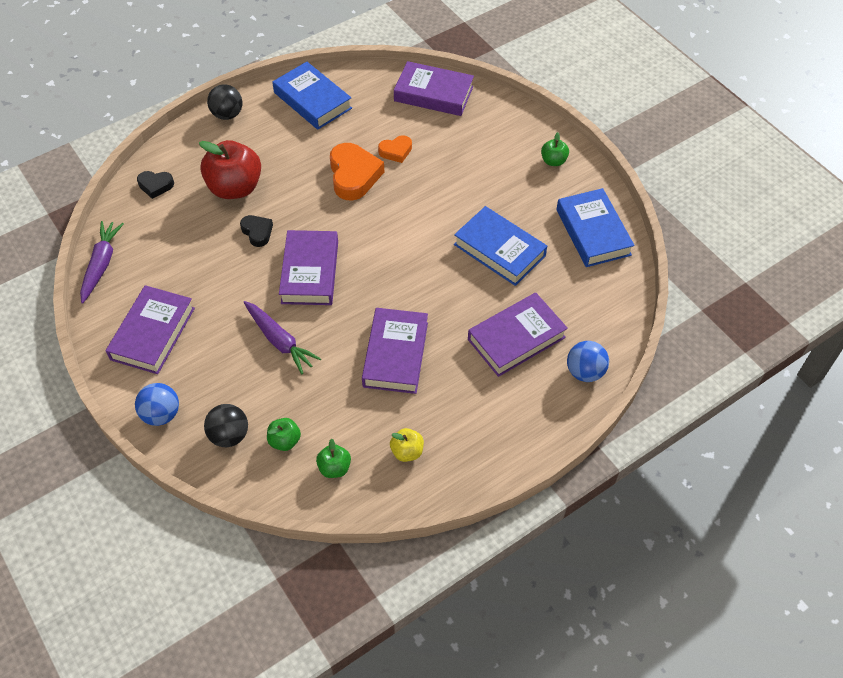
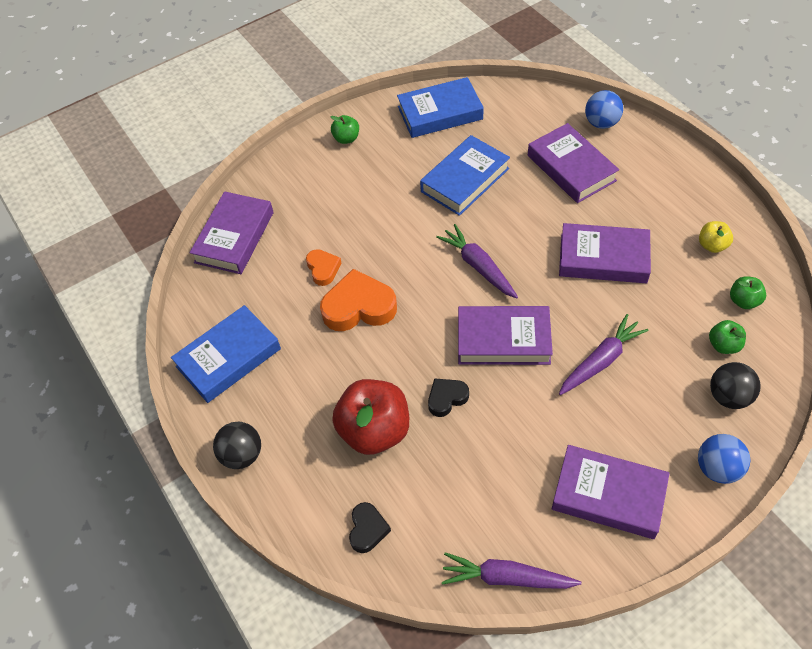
camera: 85 degrees left, 0 degrees up
(392, 257) = (478, 266): none -> purple carrot

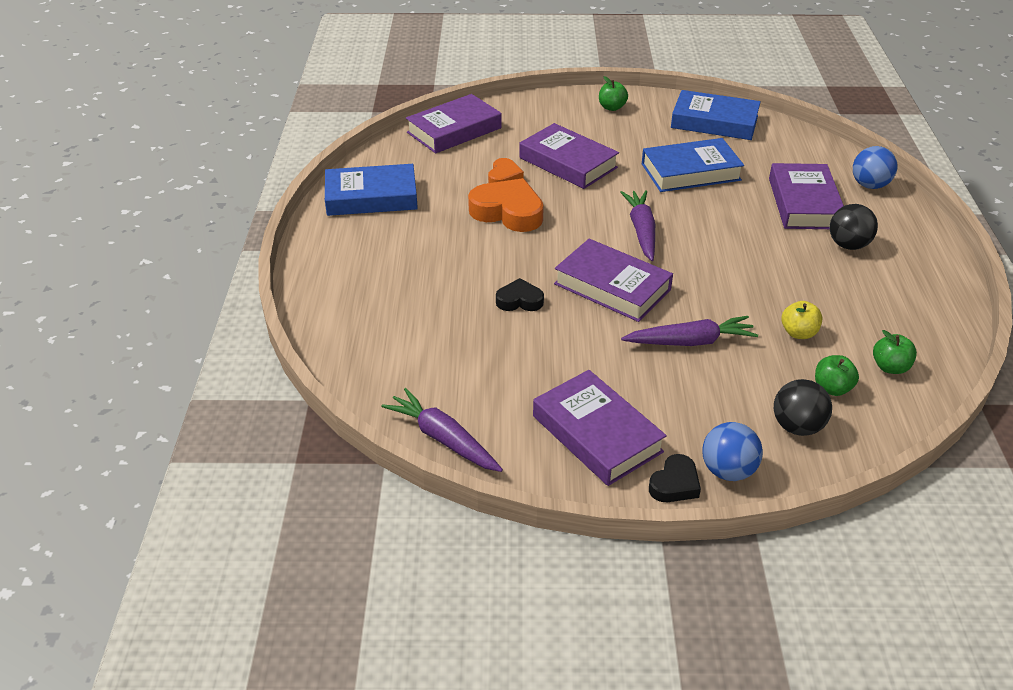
camera: 30 degrees right, 15 degrees down
(242, 455) = (318, 257): black ball -> black ball (848, 245)
(367, 529) = (363, 348): black heart -> black heart (674, 484)
(374, 431) = (436, 292): red apple -> none
(603, 258) = (769, 275): purple book -> purple book (568, 163)
(712, 245) = (898, 314): yellow apple -> yellow apple (798, 333)

